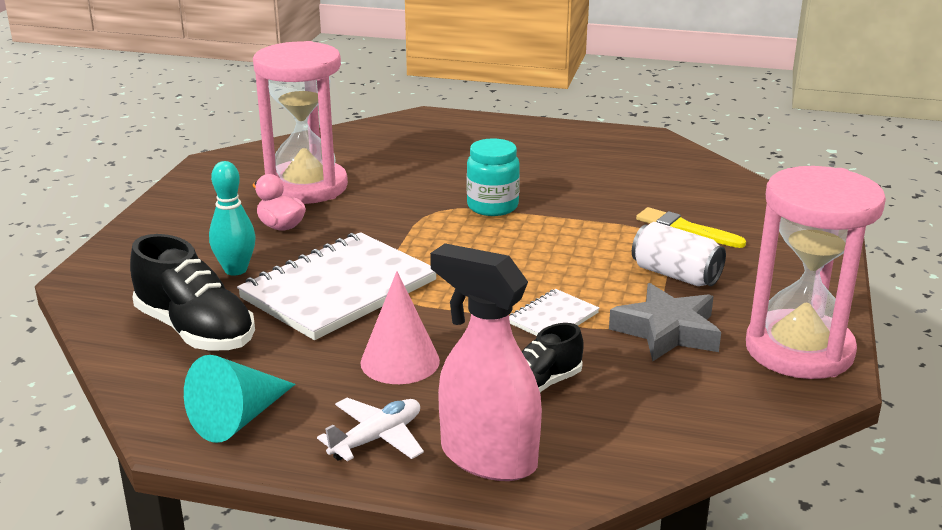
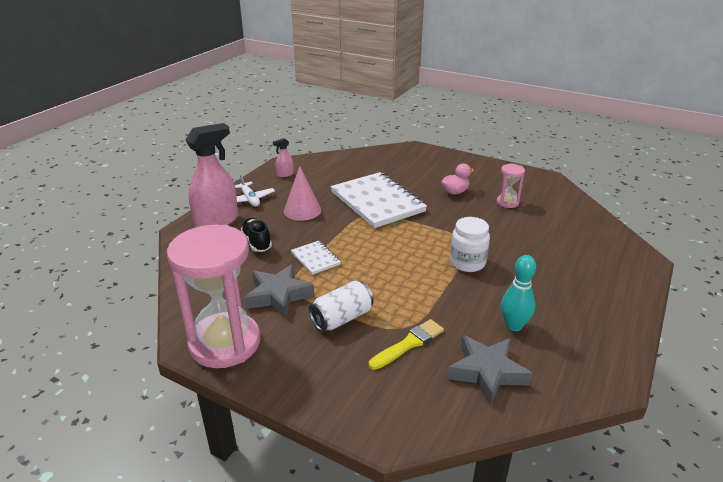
camera: 105 degrees right, 5 degrees up
(195, 330) = (356, 168): black shoe -> none
(235, 270) = (409, 178): turquoise bowling pin -> turquoise bowling pin (514, 325)
(239, 418) = (285, 174): turquoise cone -> pink spray bottle
(306, 187) = (507, 202): pink hourglass -> pink hourglass, size x0.45
(492, 206) = (467, 263): turquoise jar -> white jar
(691, 188) = (486, 372): none -> grey star

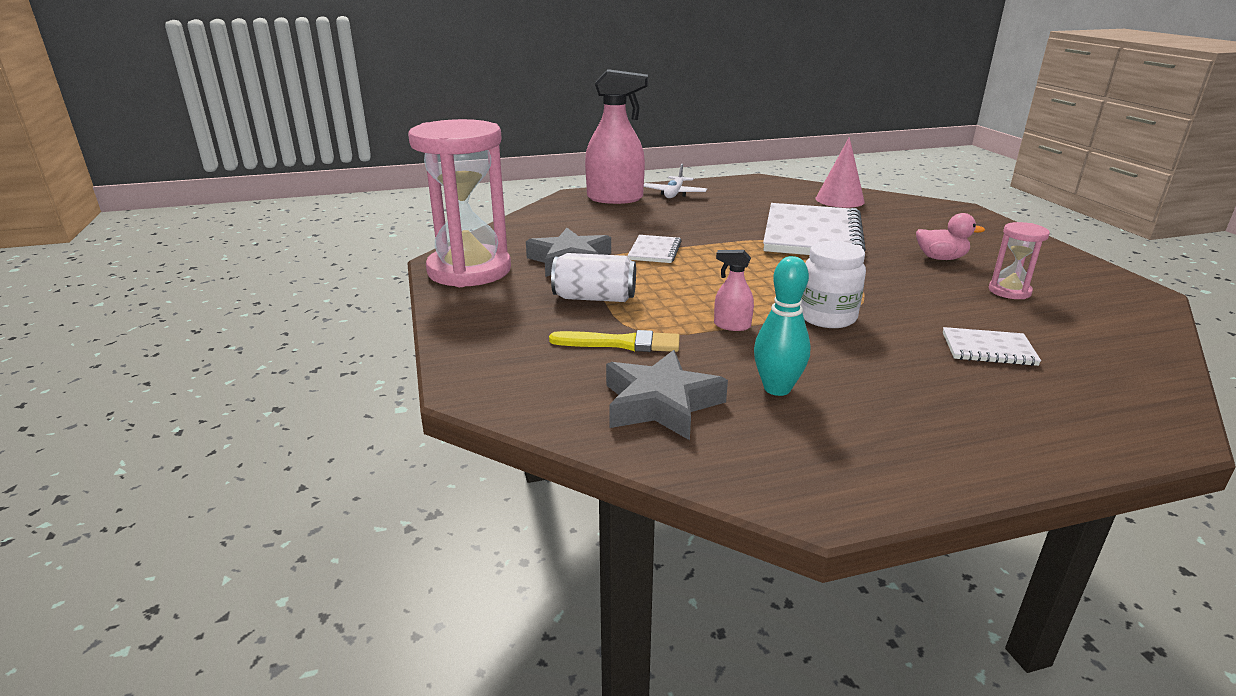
camera: 45 degrees right, 5 degrees down
(257, 242) = (622, 222): black shoe -> none
(285, 174) = (746, 187): pink spray bottle -> pink spray bottle (731, 325)
(302, 210) = (711, 216): pink cone -> pink cone (839, 200)
(547, 246) = (988, 349): none -> white notebook

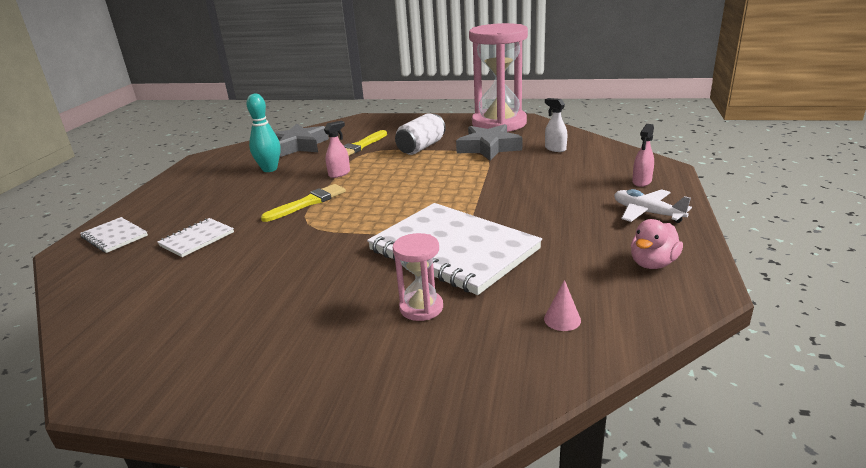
camera: 120 degrees right, 0 degrees up
(552, 232) = (555, 149): none -> white spray bottle
(615, 198) = (641, 182): pink spray bottle -> pink spray bottle, size x0.44
(654, 251) = (481, 174): white notebook -> white notebook (114, 237)
(827, 317) = (307, 203): white jar -> yellow brush
(839, 200) = (562, 319): pink cone -> pink cone, size x0.48
(940, 258) = (322, 299): pink duck -> pink duck (653, 263)
(1009, 291) = (226, 297): pink hourglass -> pink hourglass (421, 308)

